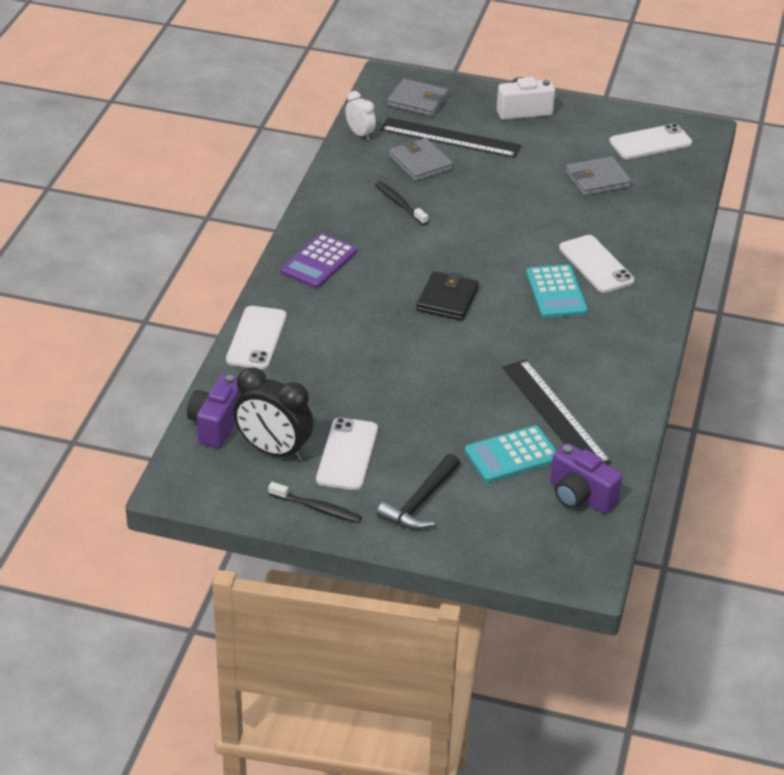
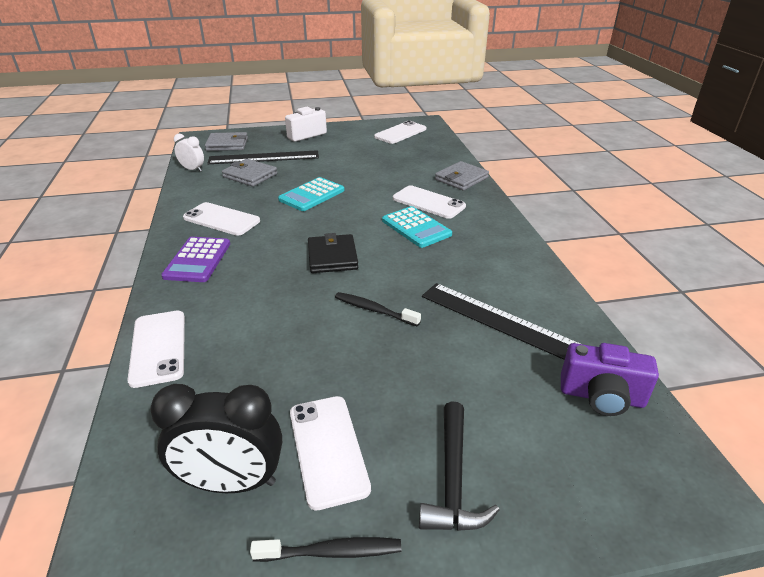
camera: 25 degrees left, 5 degrees down
(216, 424) = (139, 474): purple camera -> none
(361, 219) = (221, 219): none -> white phone
(399, 204) = (248, 202): black toothbrush -> black toothbrush (374, 310)
(511, 455) = (500, 378): turquoise calculator -> turquoise calculator (312, 195)
(597, 179) = (384, 157): grey wallet -> grey wallet (461, 179)

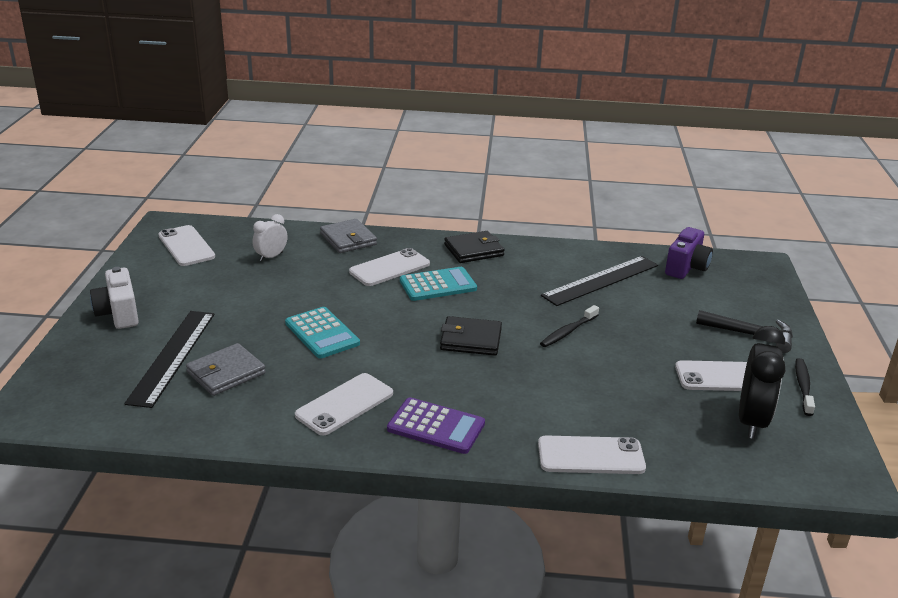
camera: 75 degrees left, 5 degrees down
(192, 169) = (160, 423): white clock -> white clock (271, 257)
(227, 144) = (86, 385): grey wallet -> none
(496, 235) = (474, 250): none -> black wallet

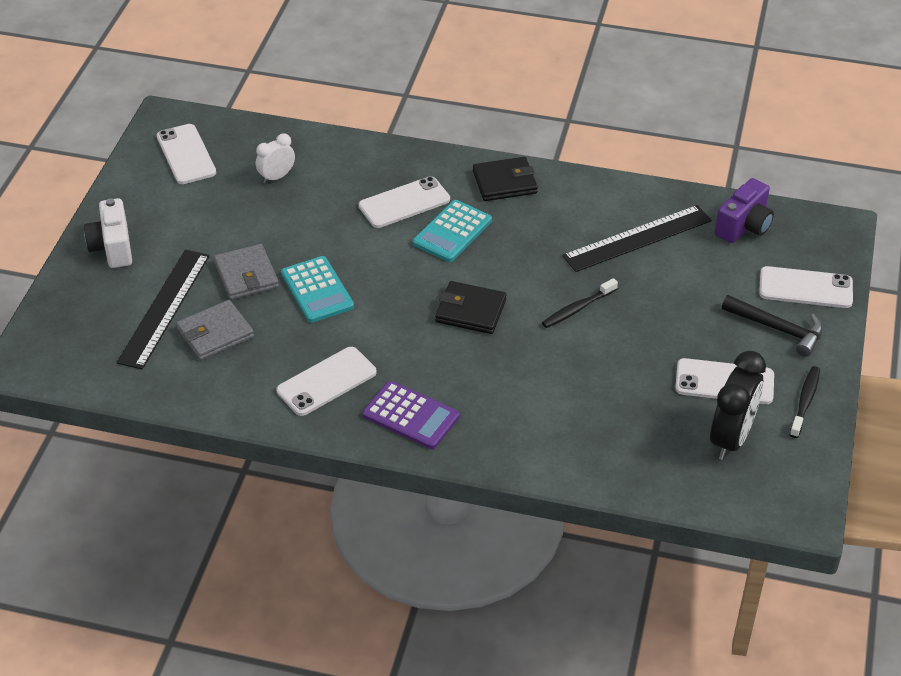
camera: 10 degrees right, 15 degrees up
(348, 239) = (365, 155): grey wallet -> grey wallet (246, 275)
(438, 285) = (452, 232): turquoise calculator -> turquoise calculator turned 135 degrees clockwise
(590, 456) = (553, 463): white phone -> white phone (805, 288)

